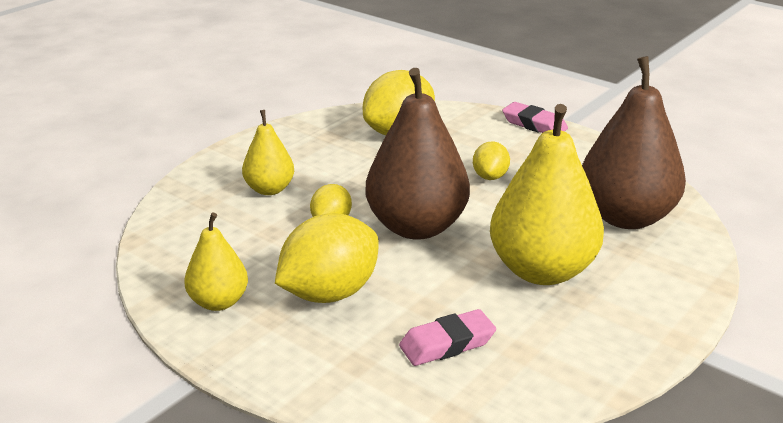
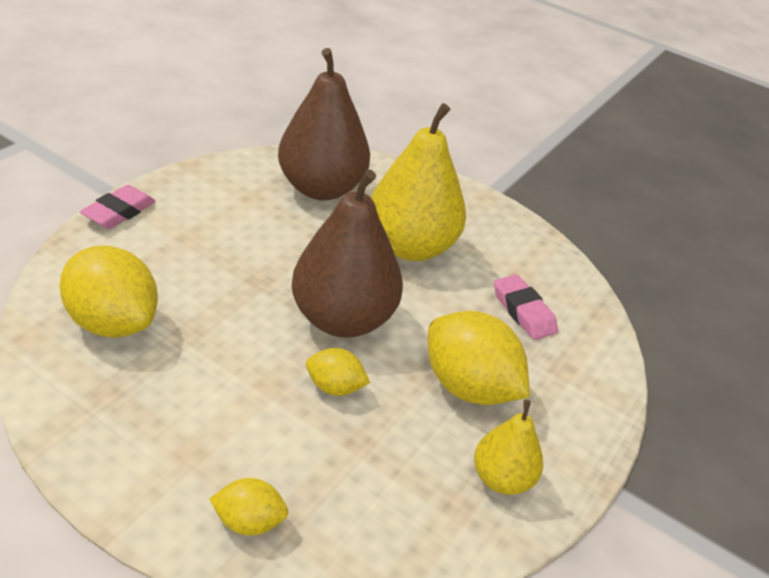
camera: 100 degrees left, 10 degrees up
(269, 189) = (255, 450): yellow pear -> none
(490, 177) = (239, 258): yellow lemon -> yellow lemon (249, 521)

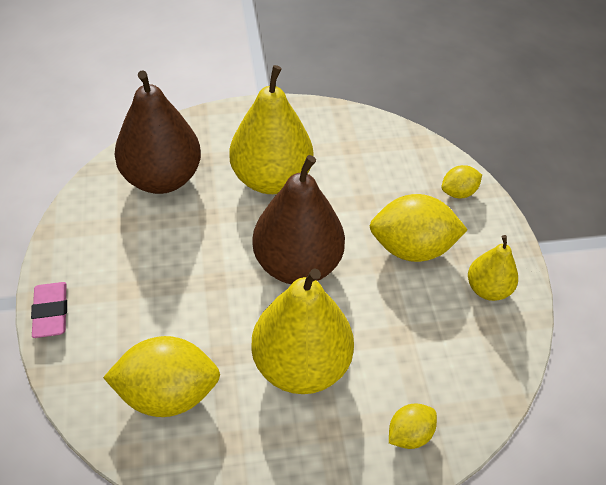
camera: 40 degrees left, 10 degrees up
(237, 389) = (301, 366): none -> yellow pear
(335, 387) = (349, 313): yellow lemon -> yellow lemon (458, 193)
(523, 311) = (382, 173): pink eraser -> none

